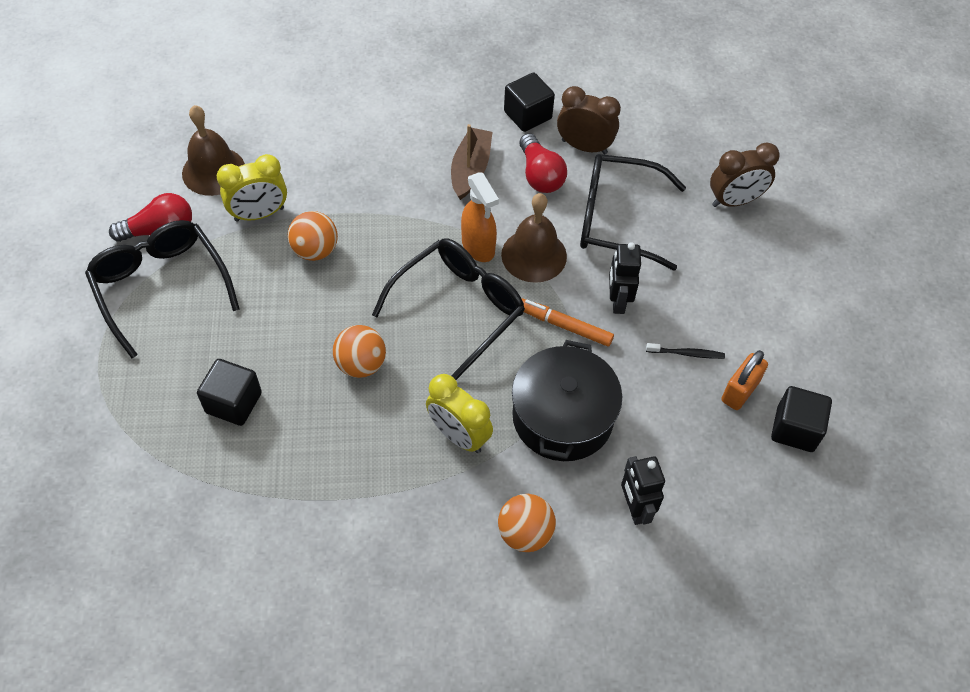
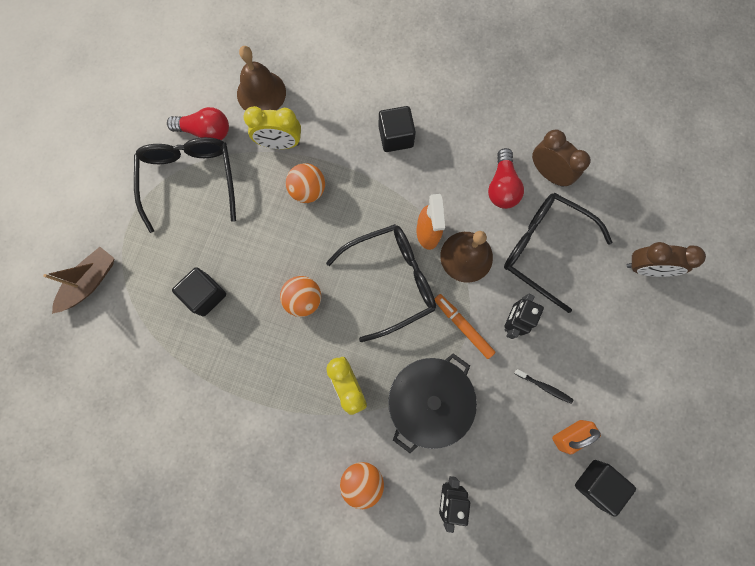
camera: 25 degrees right, 20 degrees up
(470, 169) = (451, 161): brown boat -> brown boat (90, 282)
(527, 115) = (516, 127): black cube -> black cube (396, 137)

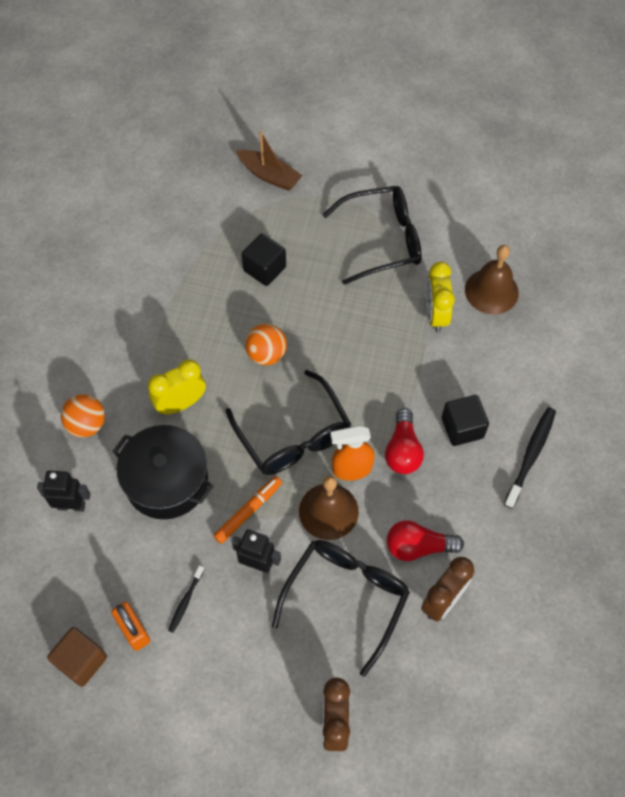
camera: 85 degrees right, 15 degrees down
(205, 131) = (438, 247): red light bulb -> red light bulb (402, 450)
(308, 190) = (386, 346): orange ball -> none
(426, 88) = (530, 456): none -> black toothbrush
(596, 483) = (81, 661): black cube -> brown cube

